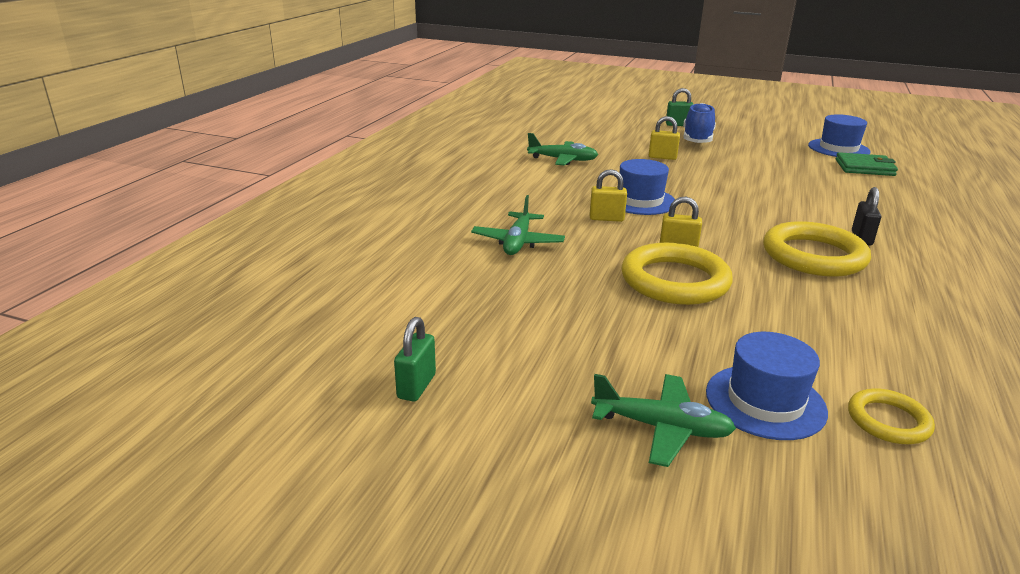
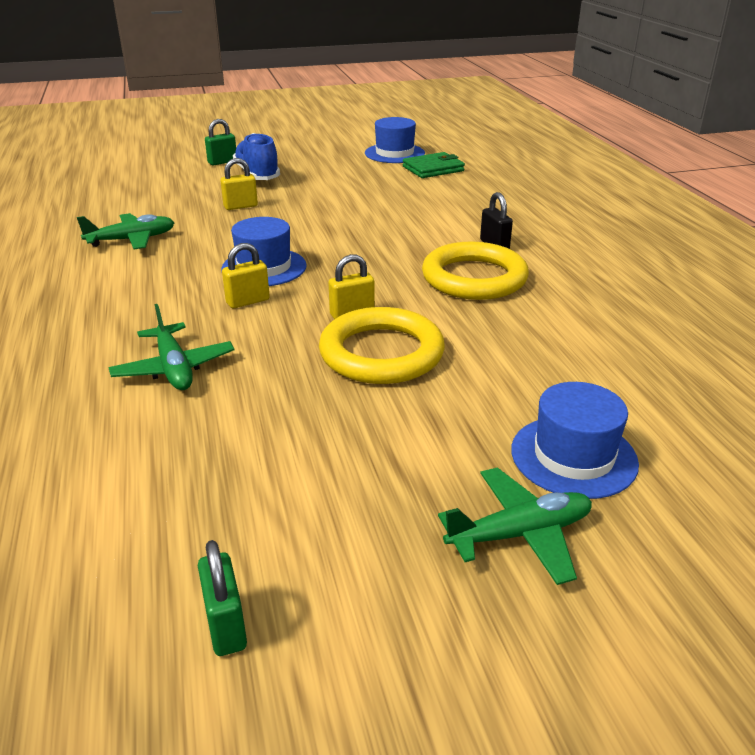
camera: 35 degrees left, 5 degrees up
(888, 421) = (672, 428): yellow ring -> none

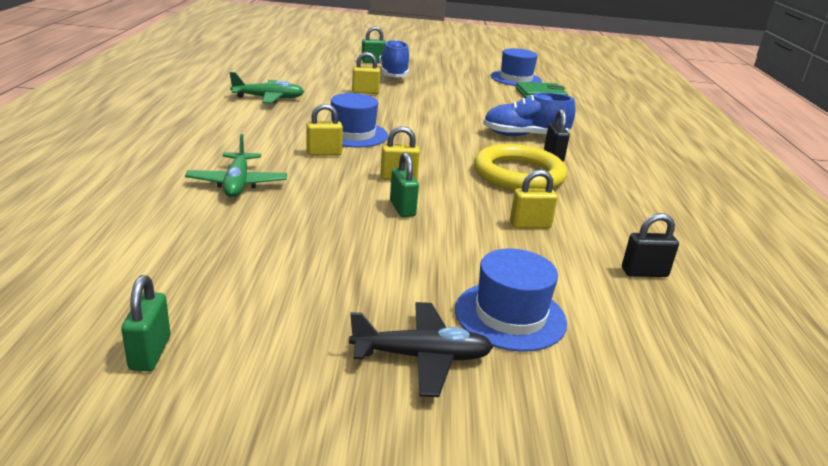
camera: 15 degrees right, 5 degrees down
(381, 353) = (402, 208): yellow ring -> green padlock
(450, 226) = (525, 136): none -> blue shoe
(520, 534) = (422, 357): green plane -> black plane
(524, 339) = (530, 225): none -> yellow padlock
(665, 367) = (644, 272): none -> black padlock

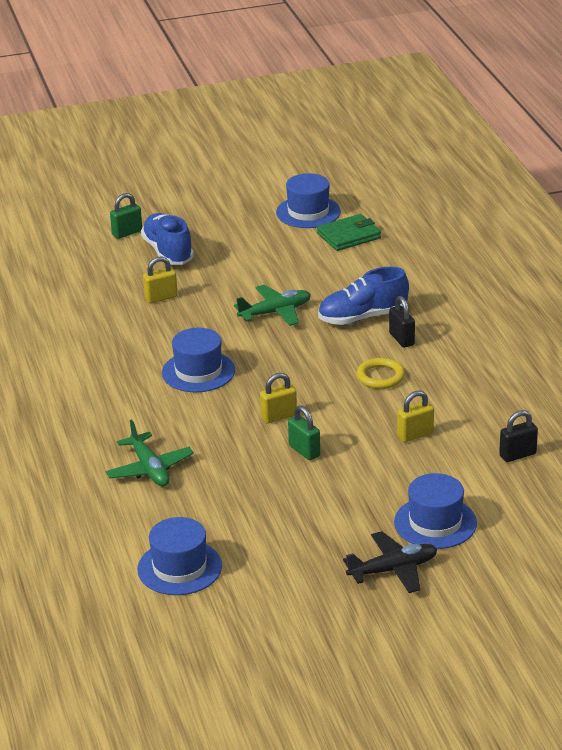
camera: 15 degrees left, 5 degrees up
(150, 353) = (226, 620): green padlock -> none
(165, 275) = (179, 568): none -> blue hat
(268, 98) = (71, 344): green plane -> green plane (275, 312)
(324, 153) = (192, 407): yellow padlock -> none
(518, 174) = (380, 376): yellow ring -> yellow ring, size x0.54

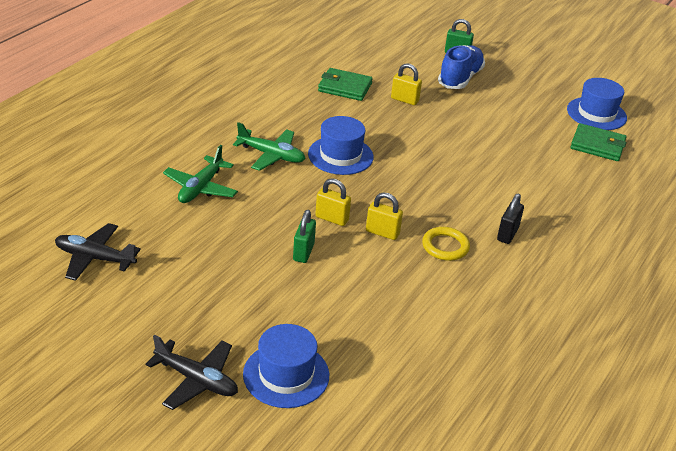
camera: 45 degrees right, 5 degrees up
(98, 320) = (345, 87): none -> green wallet
(179, 568) = (95, 258): blue hat -> black plane
(275, 312) = (456, 156): green plane -> green plane (271, 155)
(363, 317) = (508, 200): blue shoe -> none
(415, 435) = (392, 303): yellow padlock -> yellow padlock (382, 232)
(517, 455) = (436, 381): black padlock -> none

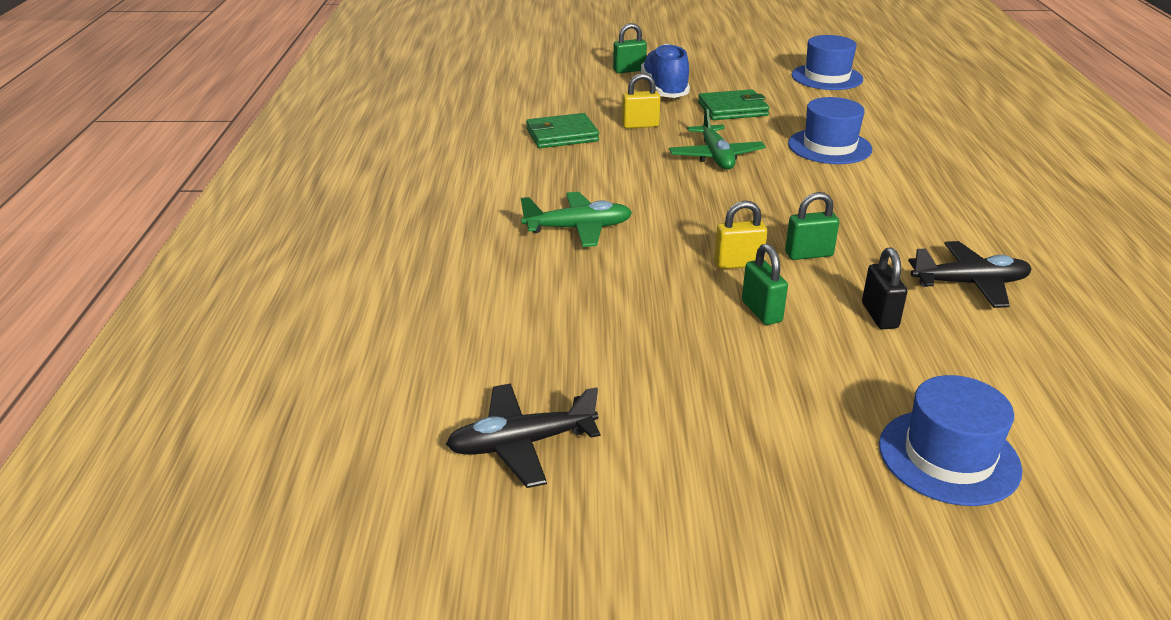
camera: 30 degrees left, 5 degrees down
(196, 380) = (867, 526): black plane -> black plane (970, 284)
(201, 188) = (544, 296): green plane -> green plane (715, 156)
(340, 155) = (653, 199): blue hat -> blue hat (829, 146)
(382, 232) = (808, 254): yellow padlock -> green padlock
(445, 246) = (886, 240): yellow ring -> none
(507, 234) = (919, 204): black padlock -> black padlock (879, 316)
(597, 145) = (868, 101): green wallet -> green wallet (732, 109)

